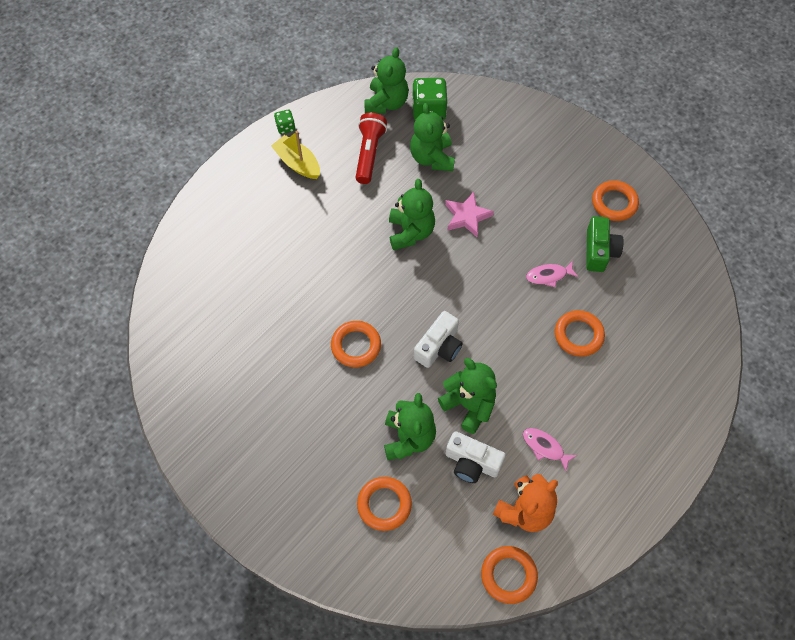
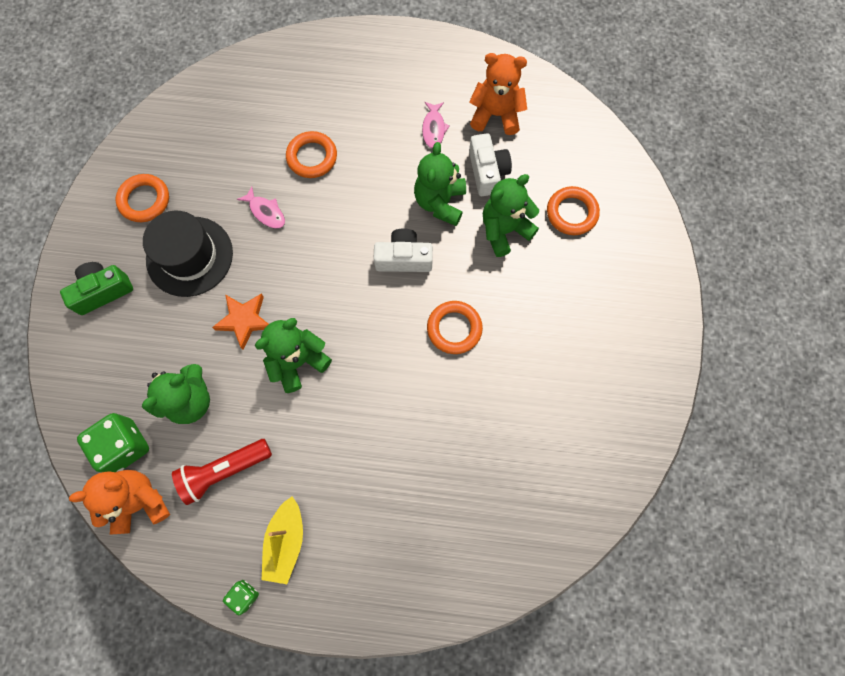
camera: 125 degrees left, 10 degrees up
(386, 103) = (139, 501): green teddy bear -> orange teddy bear
(467, 216) = (244, 320): pink star -> orange star
(508, 575) = (552, 99): orange ring -> none
(544, 208) = (189, 256): none -> black hat
(599, 251) = (210, 185): green camera -> green camera (103, 291)

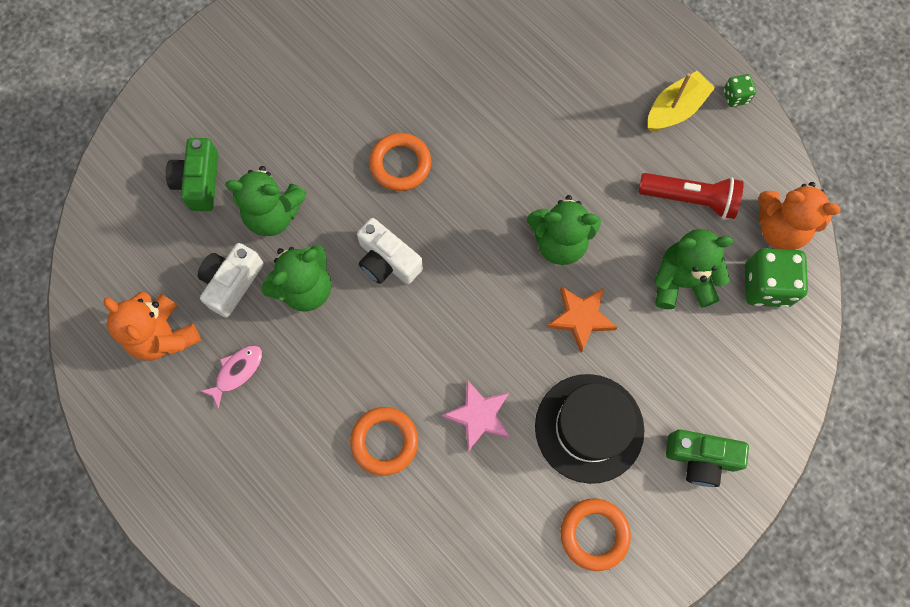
camera: 140 degrees left, 0 degrees up
(266, 212) = (479, 416): pink fish -> pink star
(571, 213) = (199, 181): orange ring -> green camera

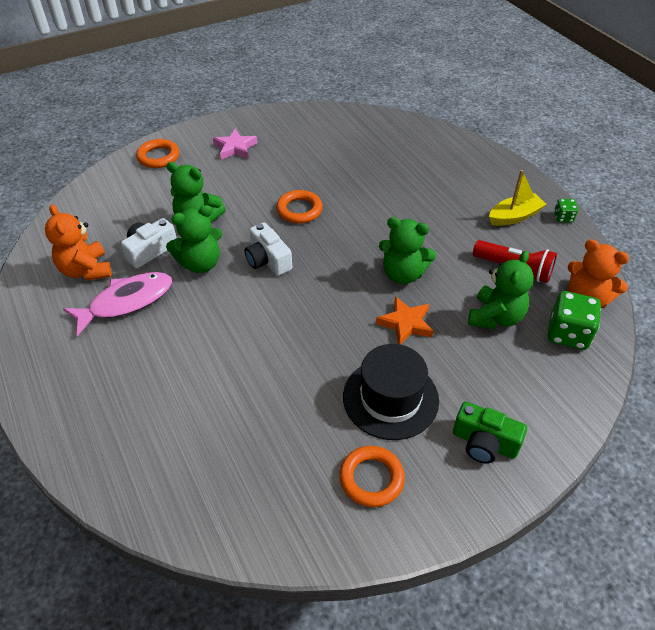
camera: 15 degrees right, 25 degrees down
(199, 181) = (156, 194): green camera -> none
(237, 372) = (126, 302): pink fish -> pink fish, size x1.89
(384, 441) = (217, 370): orange ring -> orange ring (158, 157)
(479, 416) = (300, 369): pink star -> pink star (235, 148)
(681, 281) = (495, 317): green teddy bear -> green teddy bear turned 105 degrees clockwise

